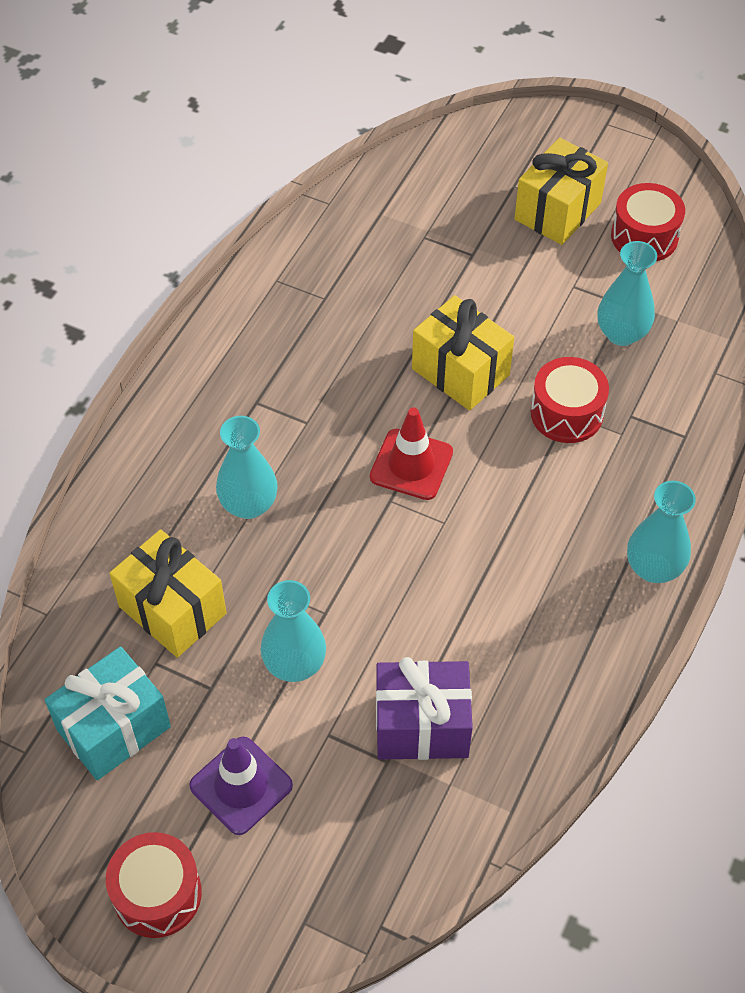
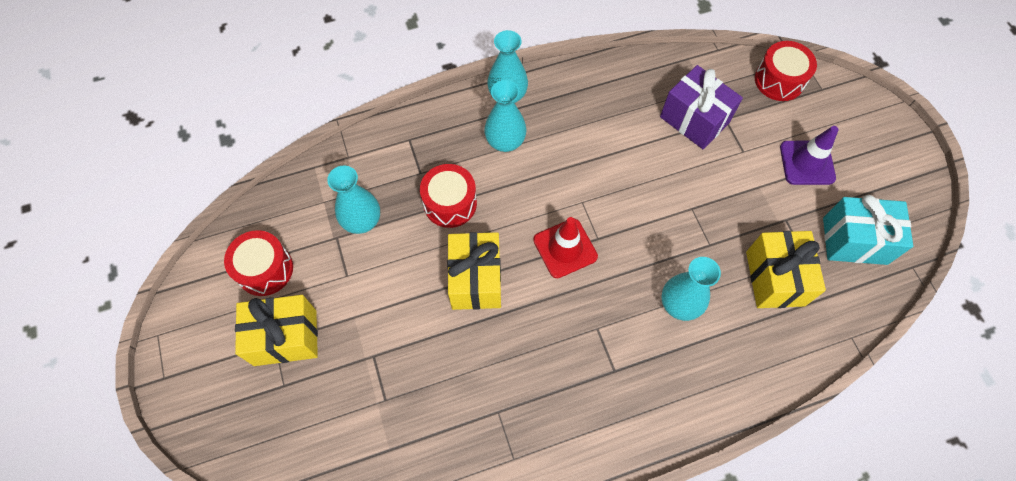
camera: 135 degrees left, 10 degrees up
(157, 894) = (884, 149): red drum -> red drum (779, 80)
(294, 664) = (731, 196): turquoise vase -> turquoise vase (505, 142)

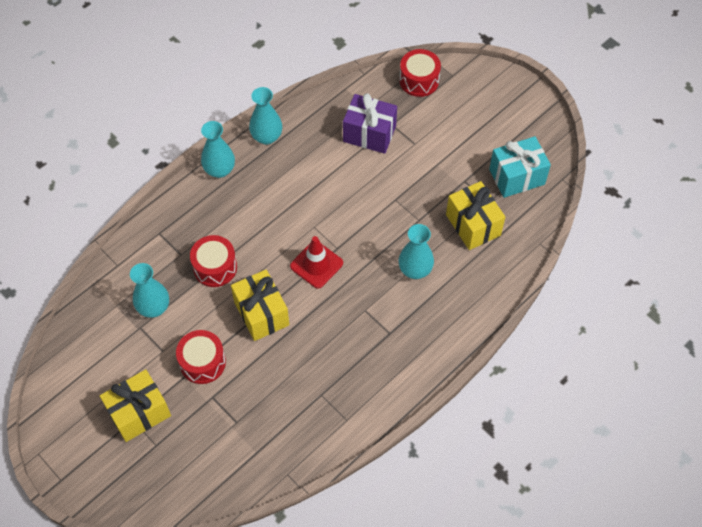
camera: 25 degrees left, 5 degrees down
(265, 269) = (96, 373): red drum -> red drum (202, 362)
(505, 142) = (235, 205): turquoise vase -> turquoise vase (267, 137)
(807, 163) = (463, 134): purple traffic cone -> none

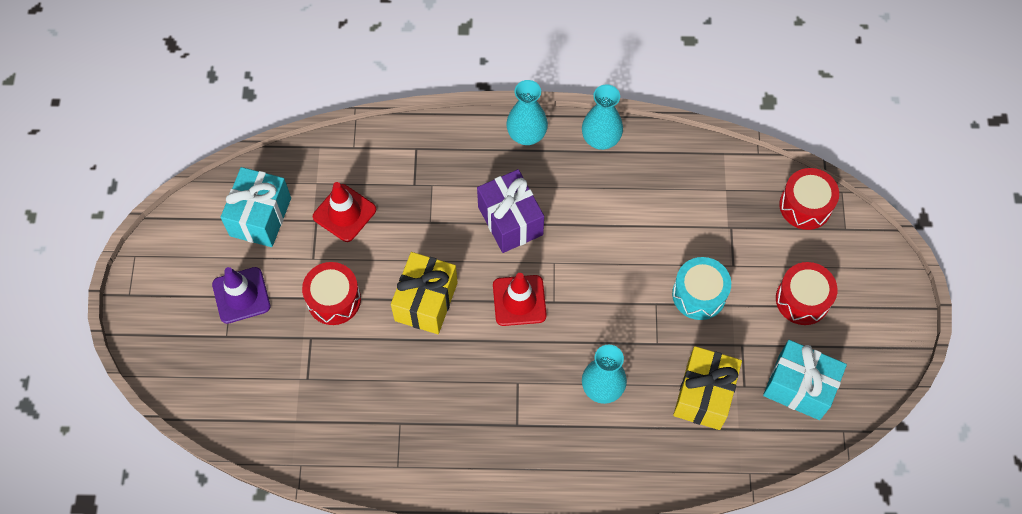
camera: 45 degrees right, 5 degrees up
(100, 356) = (260, 217): none -> turquoise gift
(139, 413) = (241, 295): yellow gift -> purple traffic cone
(154, 307) = (344, 213): turquoise vase -> red traffic cone
(215, 267) = (430, 223): red drum -> red drum (802, 299)
(369, 134) = (699, 218): purple gift -> purple gift (510, 221)
(413, 174) = (699, 294): none -> turquoise drum

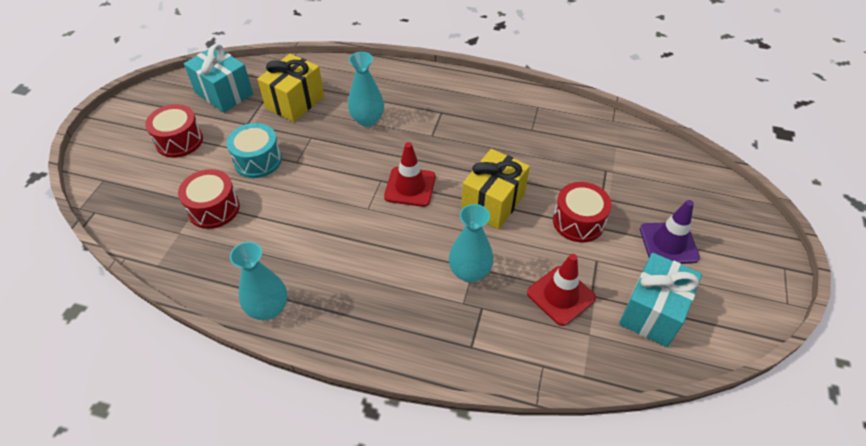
camera: 165 degrees left, 15 degrees down
(510, 221) = (394, 251): purple gift -> none
(526, 134) = (344, 332): turquoise vase -> turquoise vase (469, 272)
(805, 206) = (120, 204): red drum -> red drum (214, 208)

